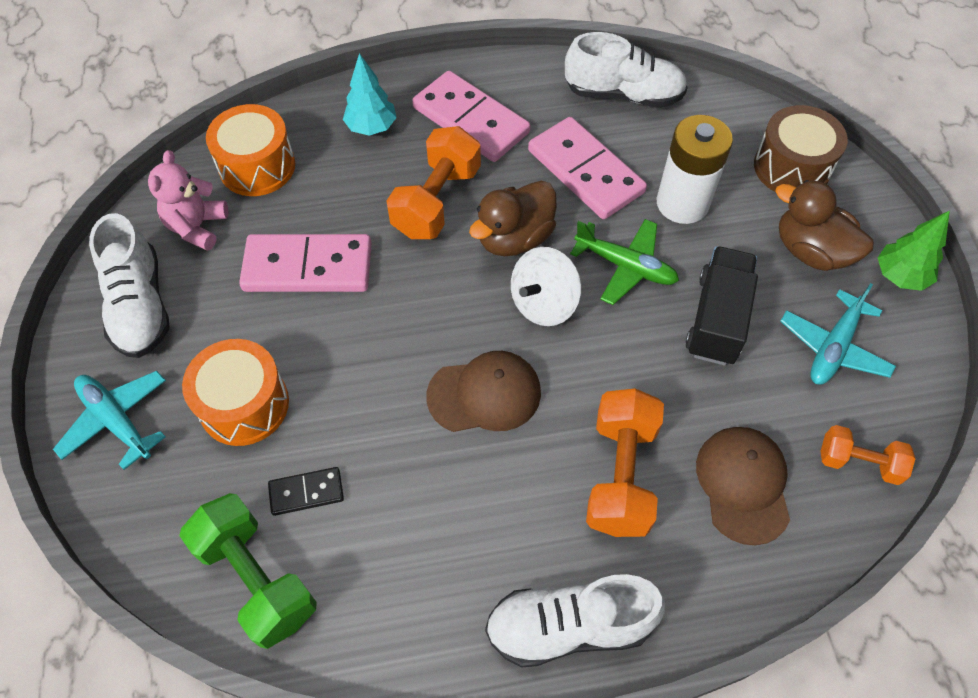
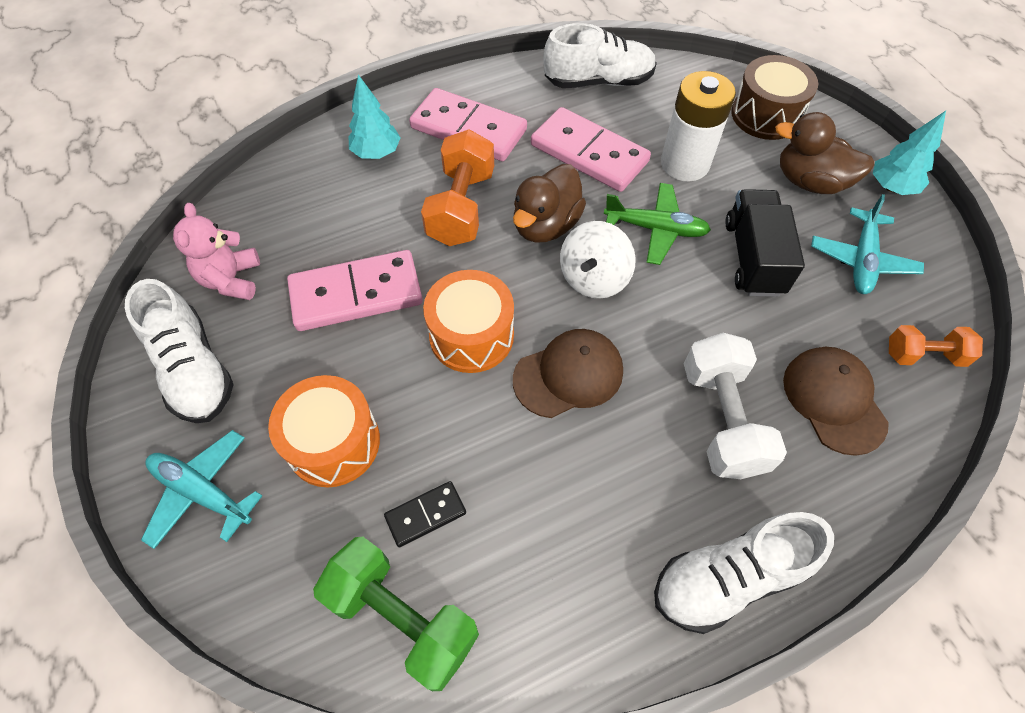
camera: 15 degrees left, 0 degrees up
(257, 166) = (275, 210): orange drum -> orange drum (471, 335)
(620, 475) = (721, 419): orange dumbbell -> white dumbbell
(900, 276) = (891, 187): green tree -> turquoise tree

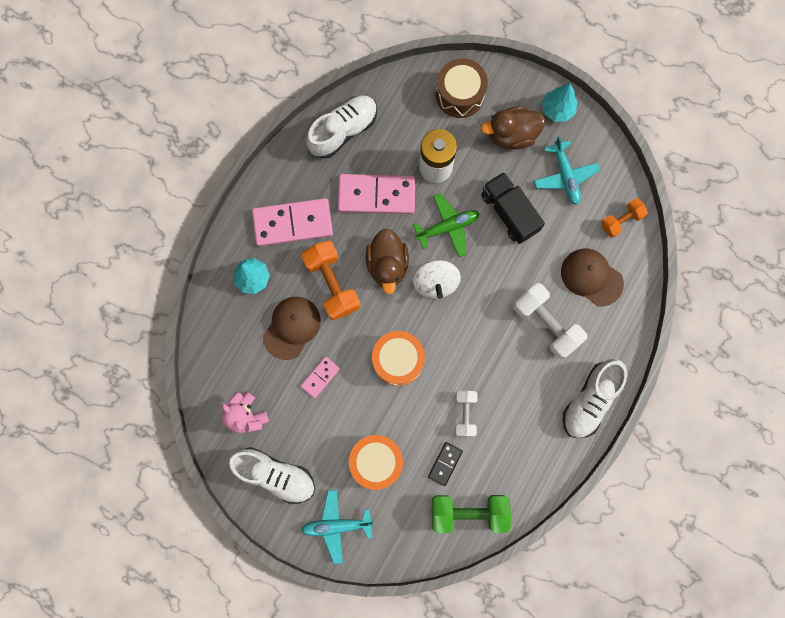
camera: 35 degrees left, 20 degrees up
(356, 294) = (320, 377): pink domino -> pink domino, size x0.50
(510, 463) = (465, 414): none -> white dumbbell
(568, 375) = (460, 349): brown cap -> brown cap (291, 327)

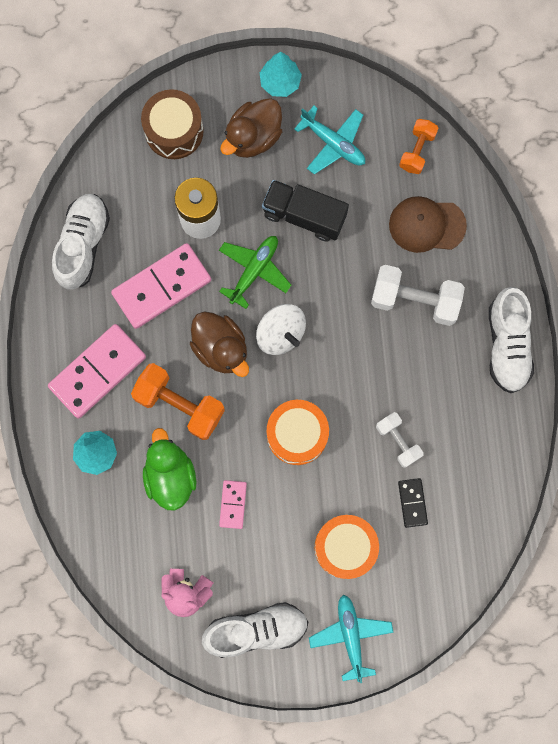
camera: 35 degrees left, 0 degrees up
(291, 327) = (170, 475): brown cap -> green duck
(337, 525) = (350, 636): turquoise plane -> turquoise plane turned 120 degrees clockwise
(468, 512) = (467, 533): green dumbbell -> none

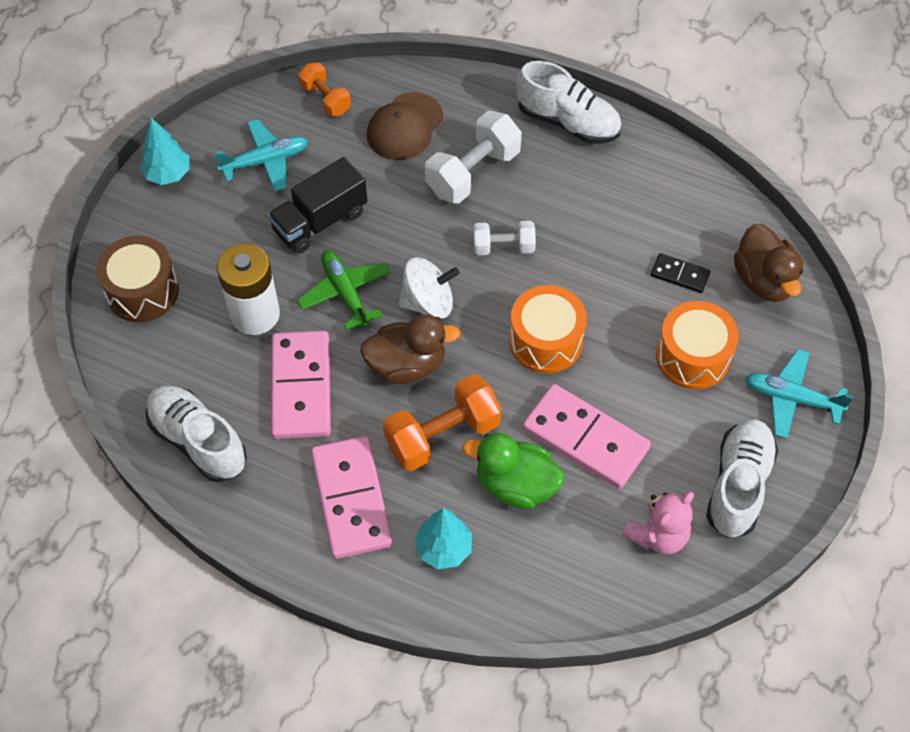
camera: 60 degrees left, 20 degrees down
(233, 504) = (585, 439): pink domino -> pink domino, size x2.01
(253, 137) = (205, 225): brown duck -> brown duck (763, 280)
(398, 441) = (608, 256): white dumbbell -> white dumbbell (503, 247)

